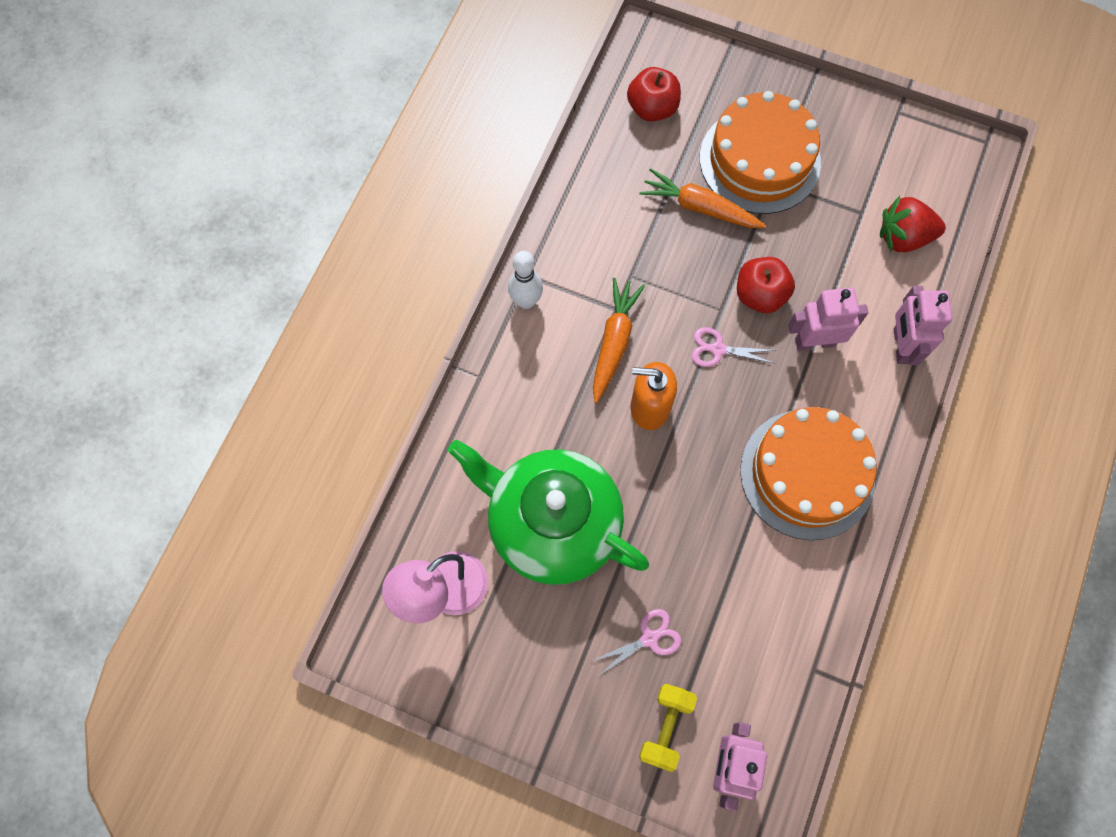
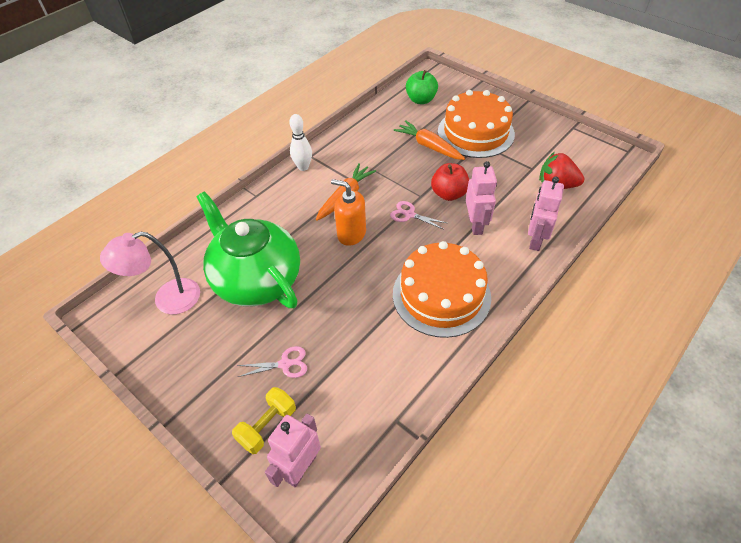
camera: 20 degrees right, 20 degrees down
(652, 108) = (421, 100): red apple -> green apple
(815, 342) = (476, 225): pink robot -> pink robot turned 75 degrees clockwise

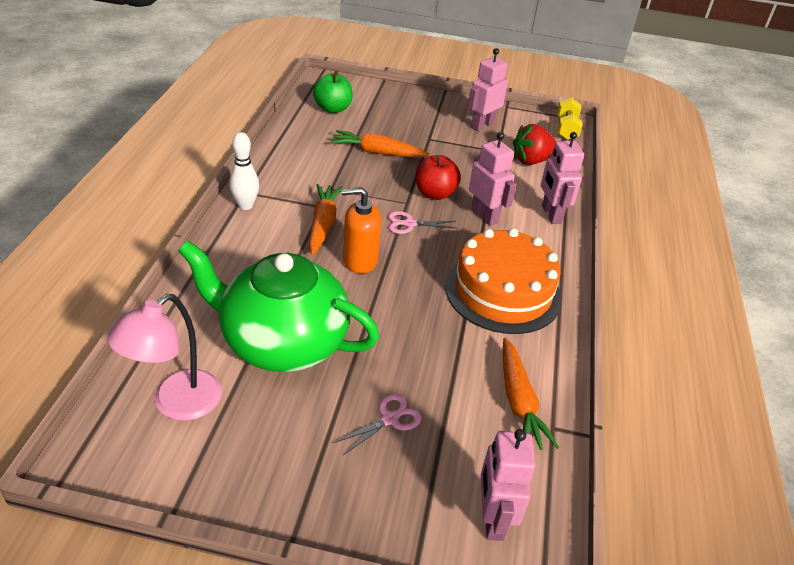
camera: 35 degrees left, 10 degrees down
(267, 426) = (421, 492): yellow dumbbell -> yellow dumbbell (566, 129)
(385, 389) = (519, 402): none -> orange carrot
(475, 132) = (416, 129): orange cake -> none
(536, 141) = (482, 125): none -> pink robot

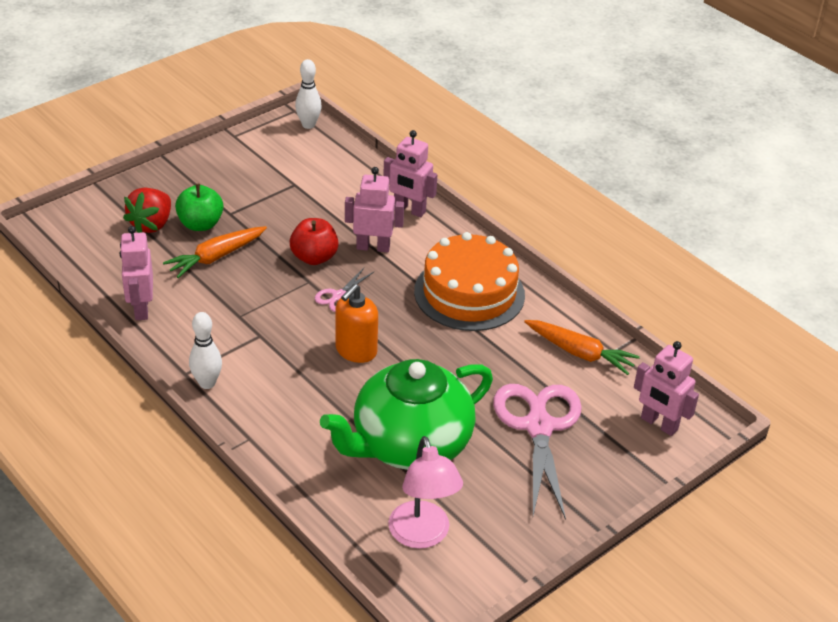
camera: 50 degrees left, 0 degrees up
(323, 224) = (286, 348): orange carrot -> none
(333, 108) = (108, 246): green apple -> green apple (200, 224)
(389, 419) = (538, 427): pink scissors -> pink scissors, size x2.21
(482, 125) = (246, 168): pink robot -> pink robot (141, 308)
(531, 161) = (330, 174): red strawberry -> red strawberry (151, 224)
(566, 129) = (308, 125): yellow dumbbell -> white bowling pin

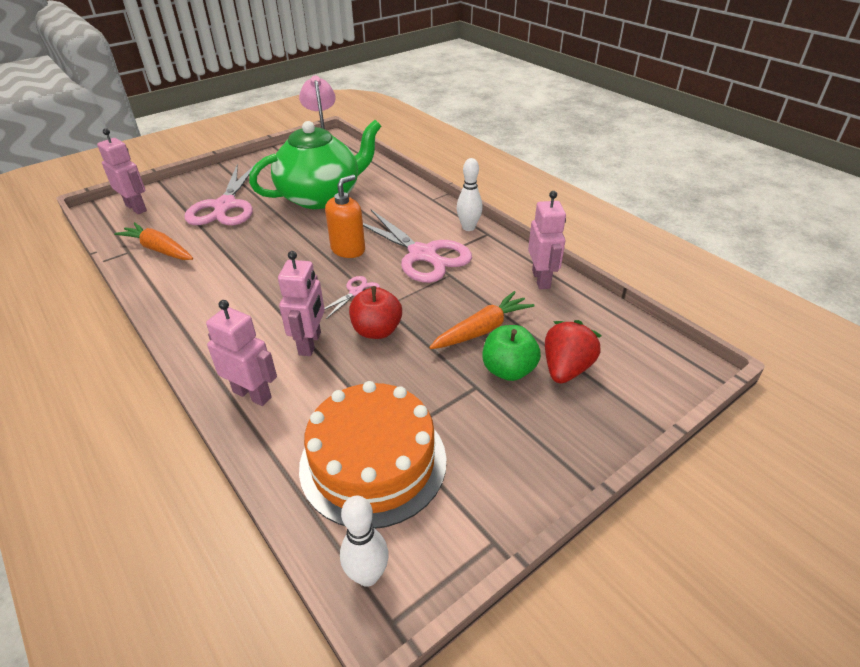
camera: 175 degrees left, 0 degrees up
(268, 342) = (422, 254): none -> pink scissors
(373, 247) = (310, 343): pink robot -> pink robot turned 90 degrees counterclockwise
(469, 293) = (228, 296): orange cake -> orange cake (373, 462)

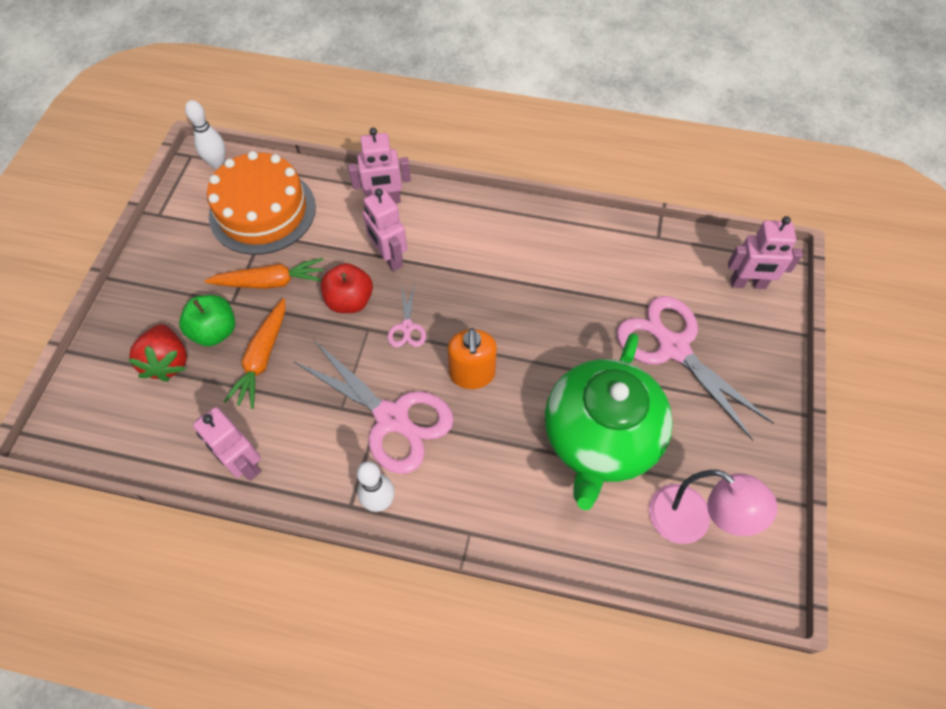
camera: 140 degrees right, 20 degrees up
(159, 249) = (637, 256): orange carrot -> orange carrot (270, 282)
(422, 254) = (392, 418): pink scissors -> pink scissors turned 150 degrees counterclockwise

